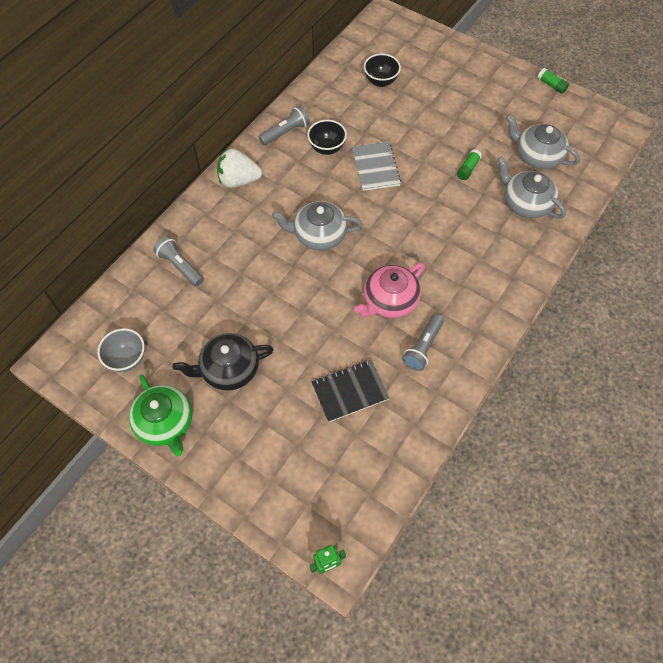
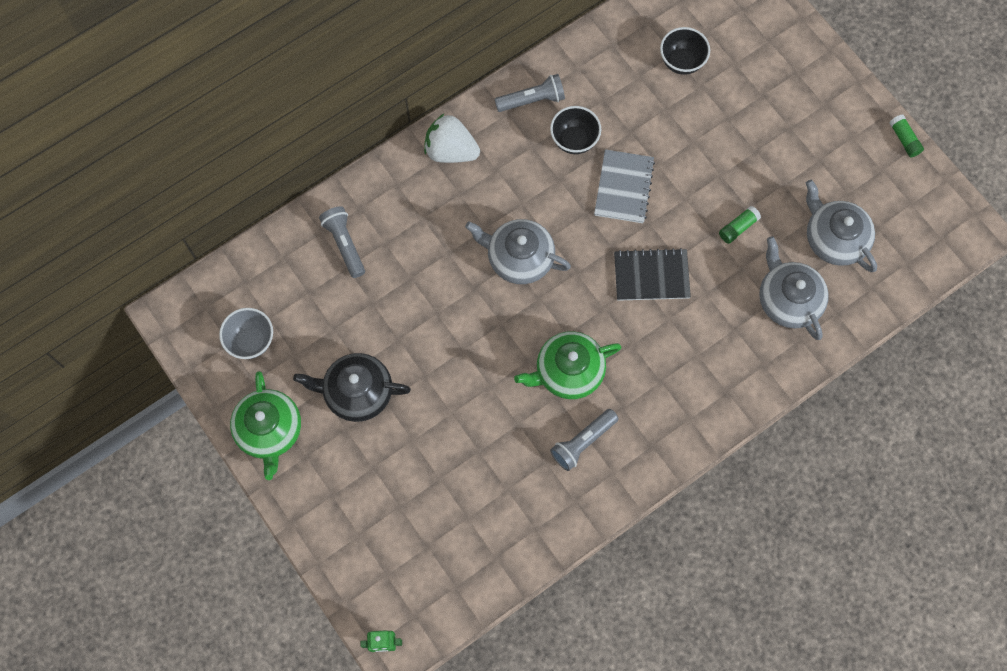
camera: 20 degrees right, 10 degrees up
(349, 391) = (479, 465): black notebook -> black notebook (651, 276)
(389, 300) = (568, 371): pink teapot -> green teapot

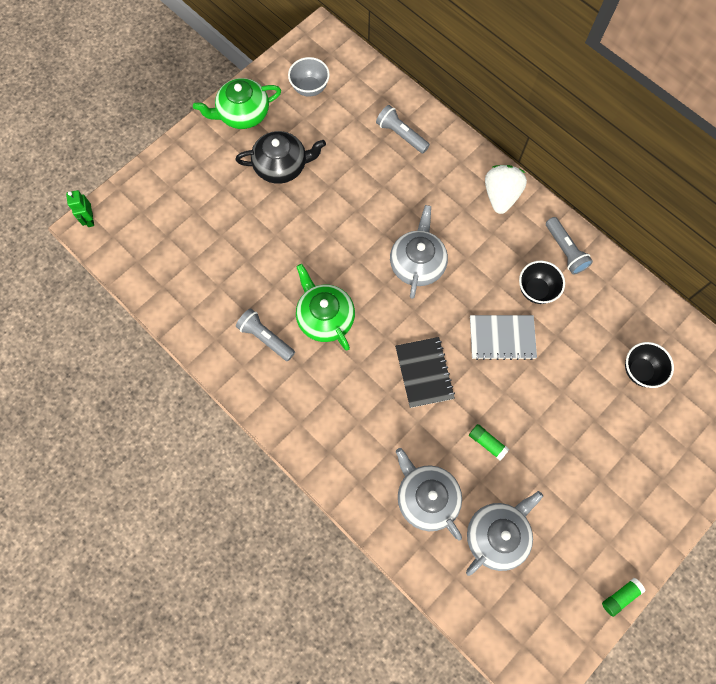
camera: 80 degrees right, 0 degrees up
(345, 244) = (401, 135): grey flashlight -> grey flashlight turned 105 degrees counterclockwise
(357, 392) = (281, 166): black teapot -> black teapot turned 90 degrees clockwise
(788, 299) = (426, 497): grey teapot -> grey teapot turned 90 degrees counterclockwise

